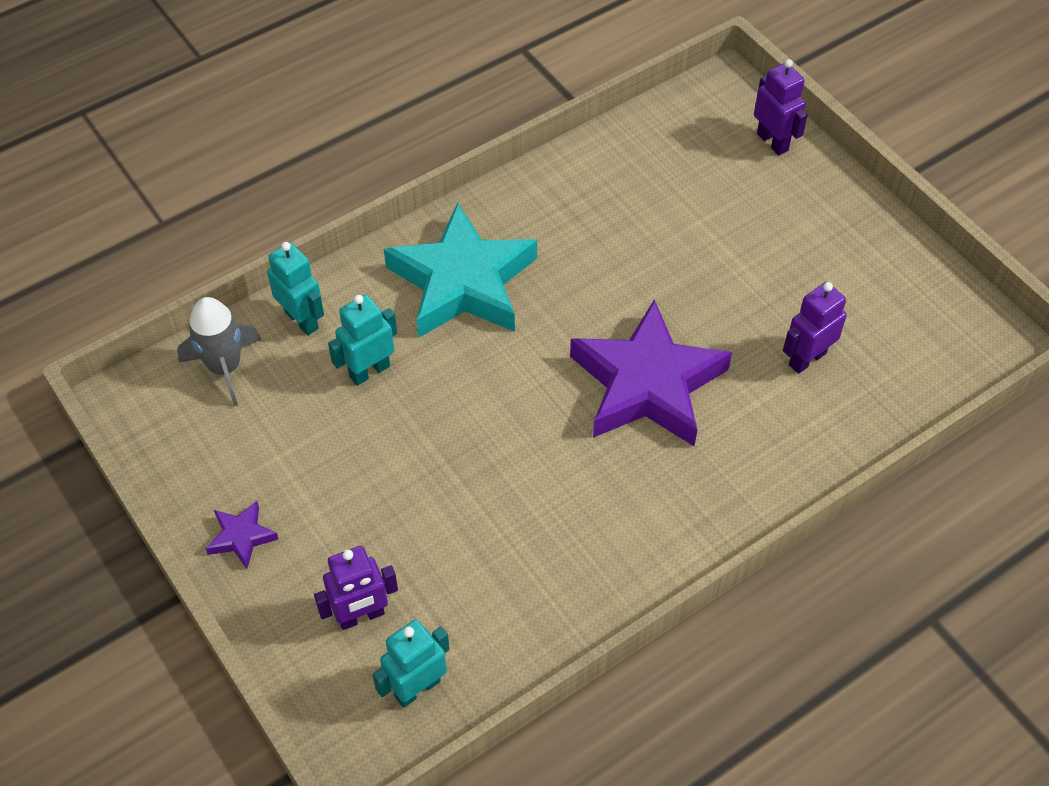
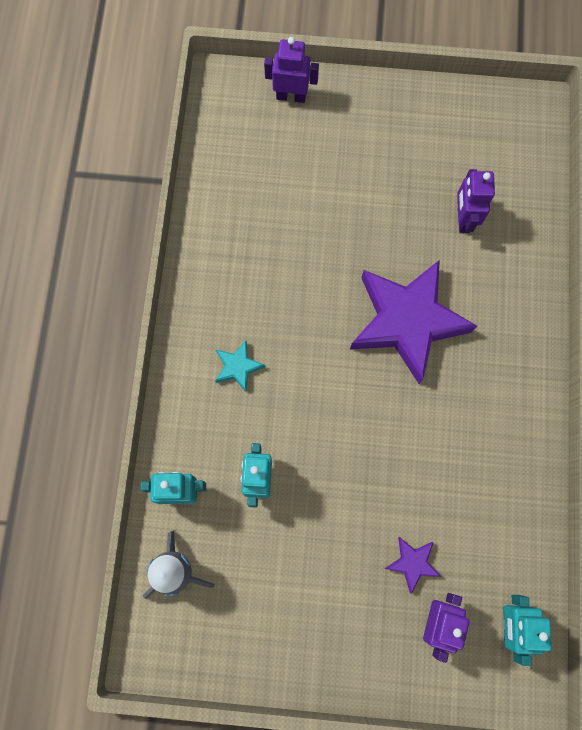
camera: 50 degrees left, 20 degrees up
(241, 537) = (320, 655): purple star -> purple star (412, 563)
(463, 282) = (238, 367): turquoise star -> turquoise star, size x0.41

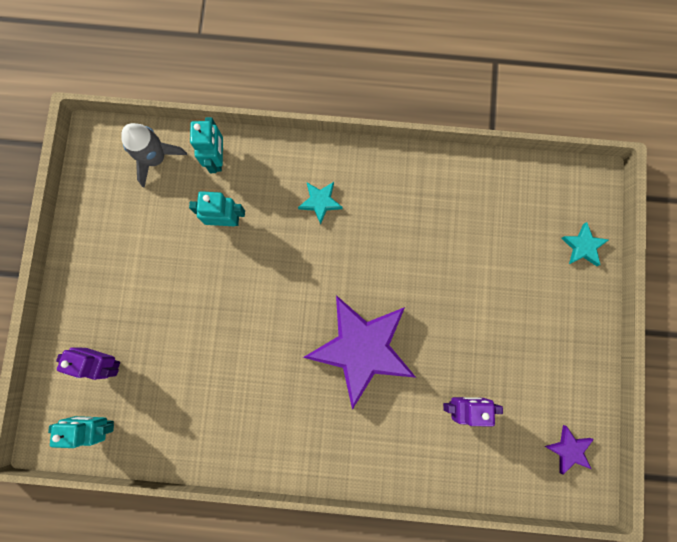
camera: 90 degrees right, 5 degrees up
(291, 96) = (582, 246): purple robot -> turquoise star
(412, 563) = (152, 345): purple star -> purple star (568, 449)

